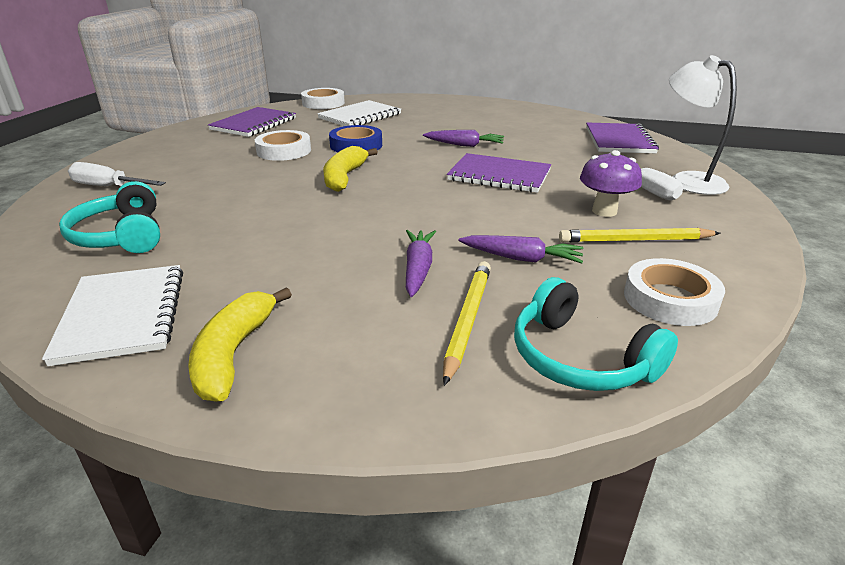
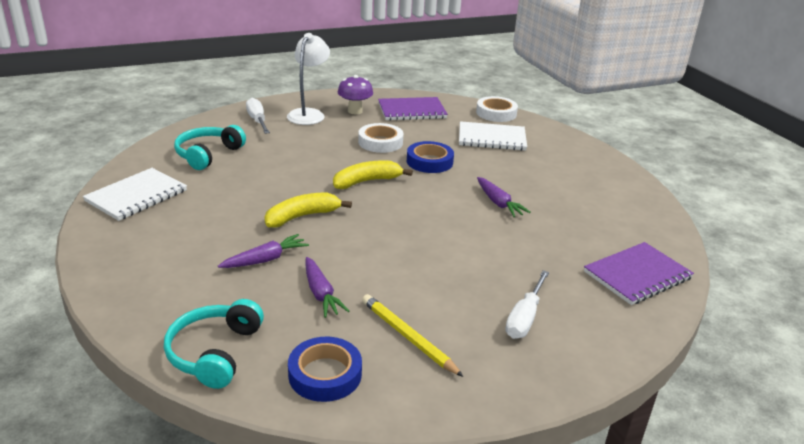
camera: 50 degrees right, 0 degrees up
(234, 354) = (130, 240): yellow banana -> yellow banana (302, 216)
(468, 320) = (222, 298): yellow pencil -> none
(499, 175) = (455, 239): purple notebook -> none
(604, 211) = (447, 309): purple mushroom -> purple mushroom (355, 111)
(670, 299) = (325, 374): white tape -> blue tape
(687, 180) = (582, 339): white lamp -> white lamp (309, 114)

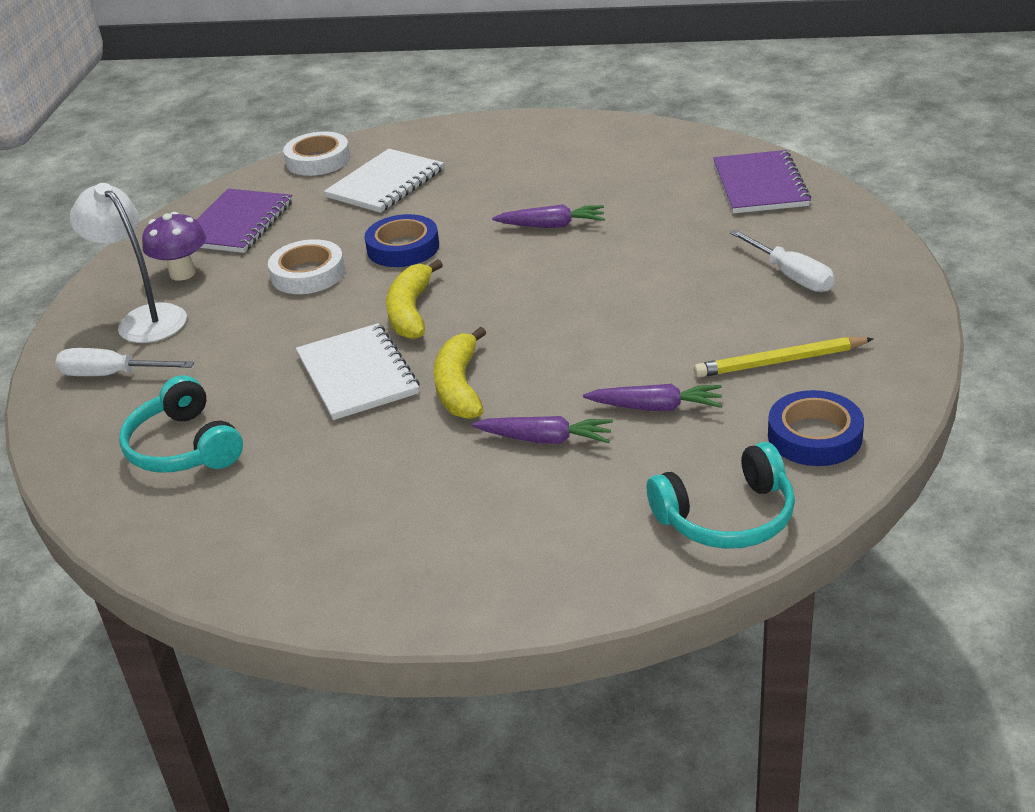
camera: 55 degrees left, 5 degrees up
(136, 196) = (257, 545): white notebook -> white notebook (357, 374)
(214, 352) = (727, 517): turquoise headphones -> turquoise headphones turned 60 degrees counterclockwise
(265, 259) = (545, 439): purple carrot -> purple carrot turned 105 degrees clockwise

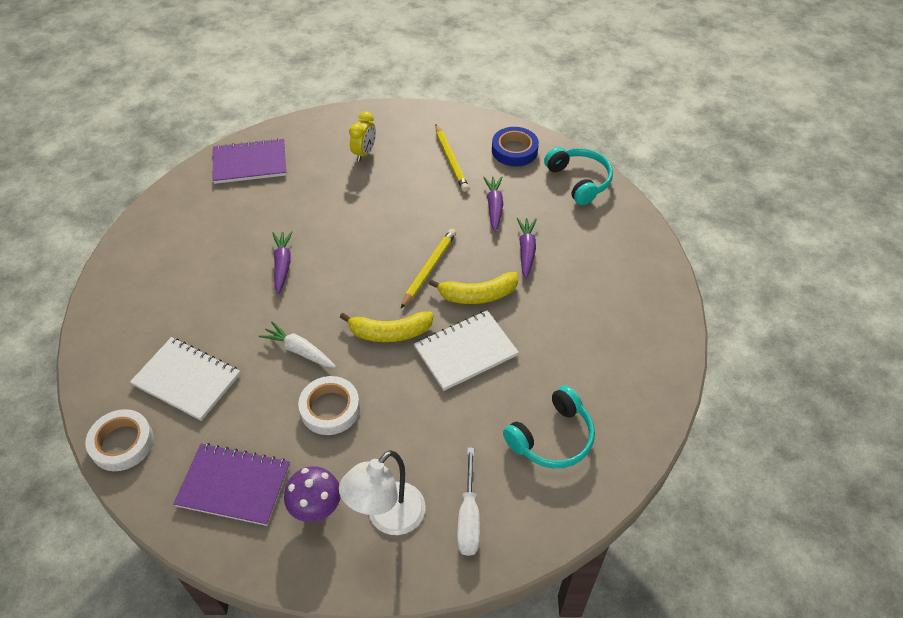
camera: 100 degrees left, 15 degrees up
(403, 248) = (299, 350): blue tape -> white carrot
(522, 342) = (429, 269): none -> yellow pencil
(791, 276) = (364, 153): white screwdriver -> yellow clock

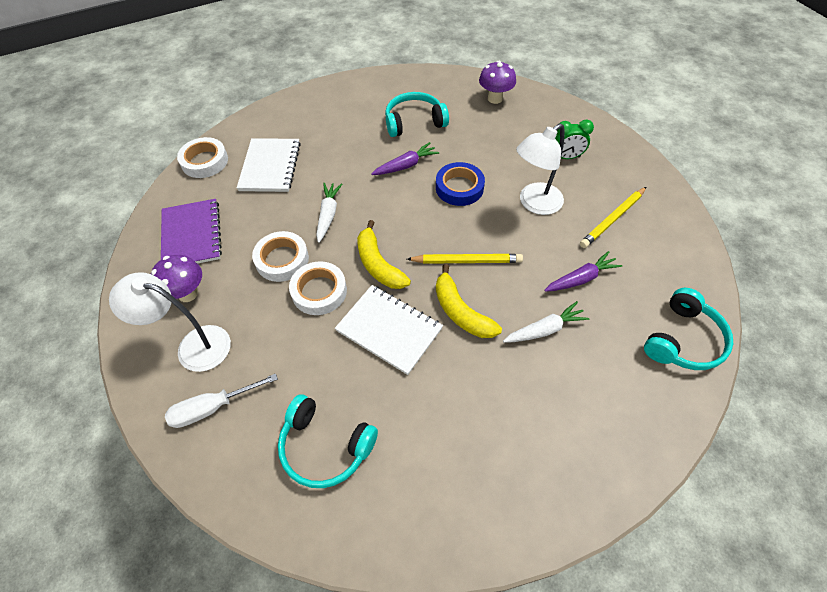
camera: 65 degrees right, 5 degrees up
(227, 234) = (414, 122): none -> turquoise headphones
(250, 163) = (495, 98): purple notebook -> purple mushroom
(364, 153) = (566, 157): yellow clock -> green clock
(390, 390) = (319, 291): none -> white tape
(400, 197) = (534, 204): none -> white lamp
(514, 150) = (673, 263): blue tape -> blue tape (459, 187)
(526, 250) = (545, 329): purple carrot -> white carrot

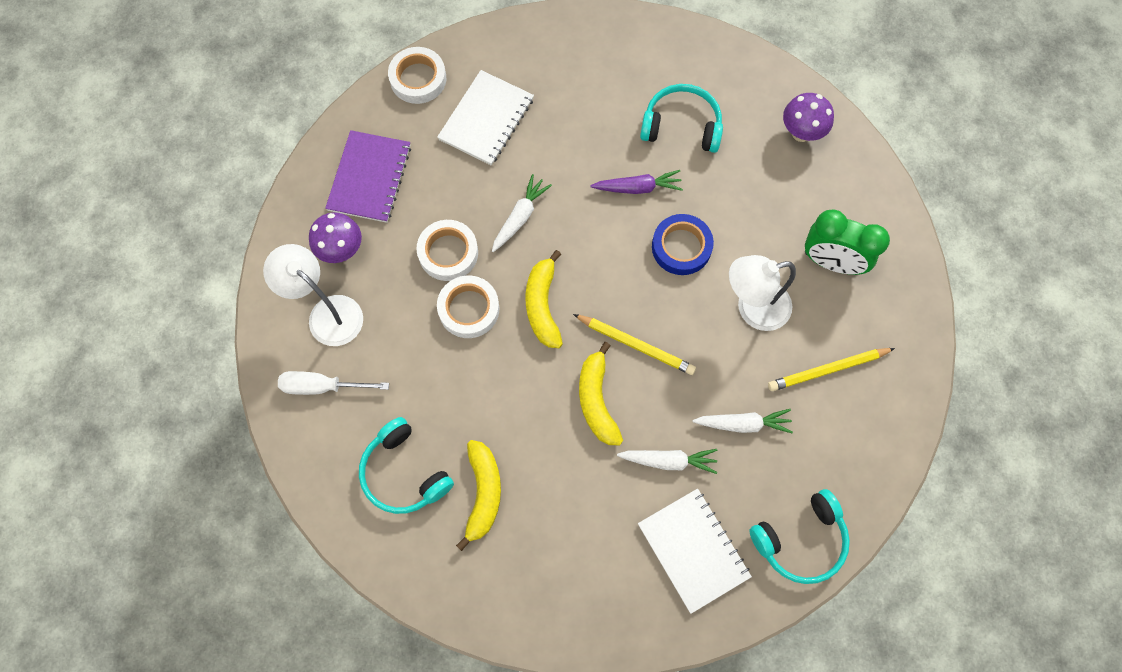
camera: 25 degrees right, 15 degrees up
(389, 330) = (516, 386): white notebook -> white notebook (693, 550)
(407, 429) = (483, 494): none -> yellow banana
(566, 157) = (831, 262): green clock -> green clock, size x1.54
(581, 278) = (743, 424): purple carrot -> white carrot

